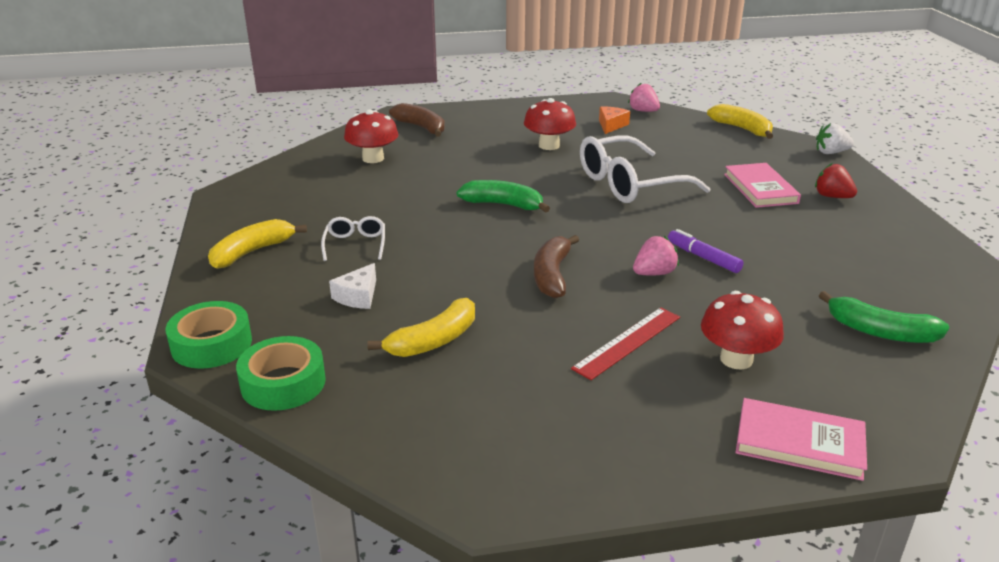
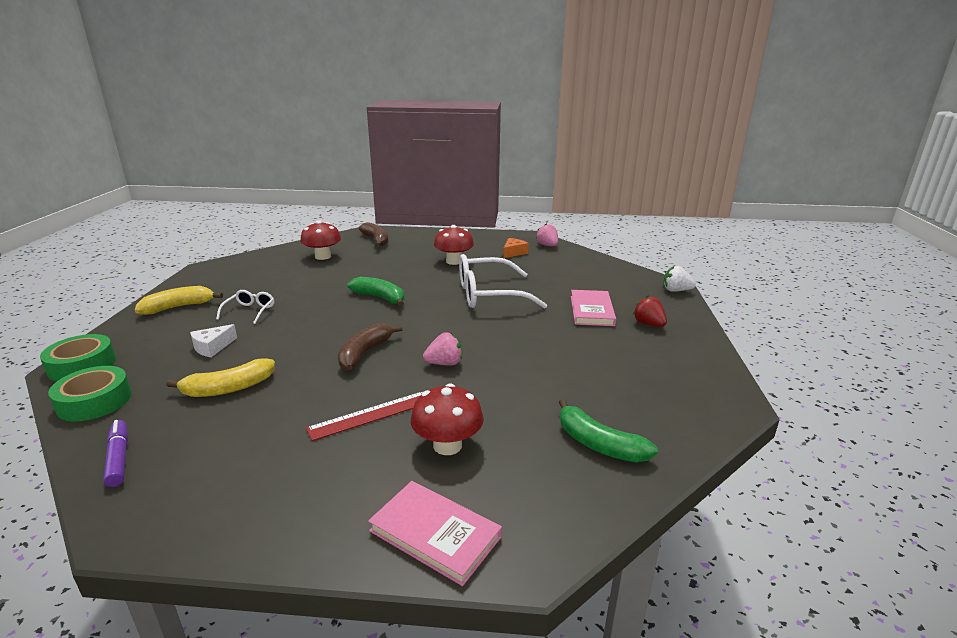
camera: 15 degrees right, 5 degrees down
(703, 258) = (496, 357): purple marker -> purple marker (118, 458)
(742, 129) = (615, 265): yellow banana -> none

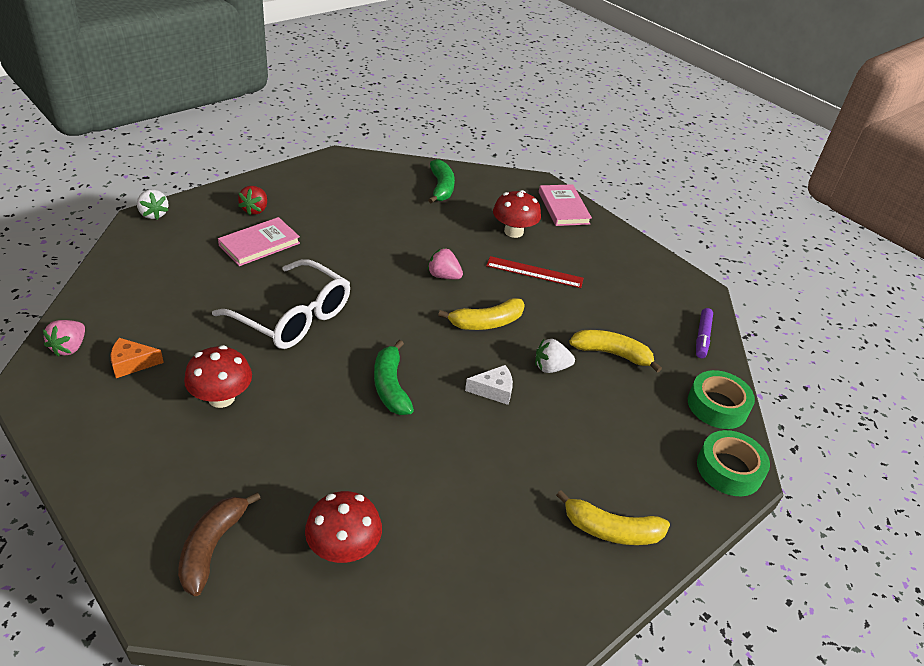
camera: 140 degrees left, 15 degrees up
(212, 347) = (603, 417): white cheese -> white cheese (493, 390)
(250, 311) = (537, 458): white glasses -> none
(280, 353) = (551, 367): none -> white strawberry
(364, 353) = (486, 323): brown banana -> yellow banana

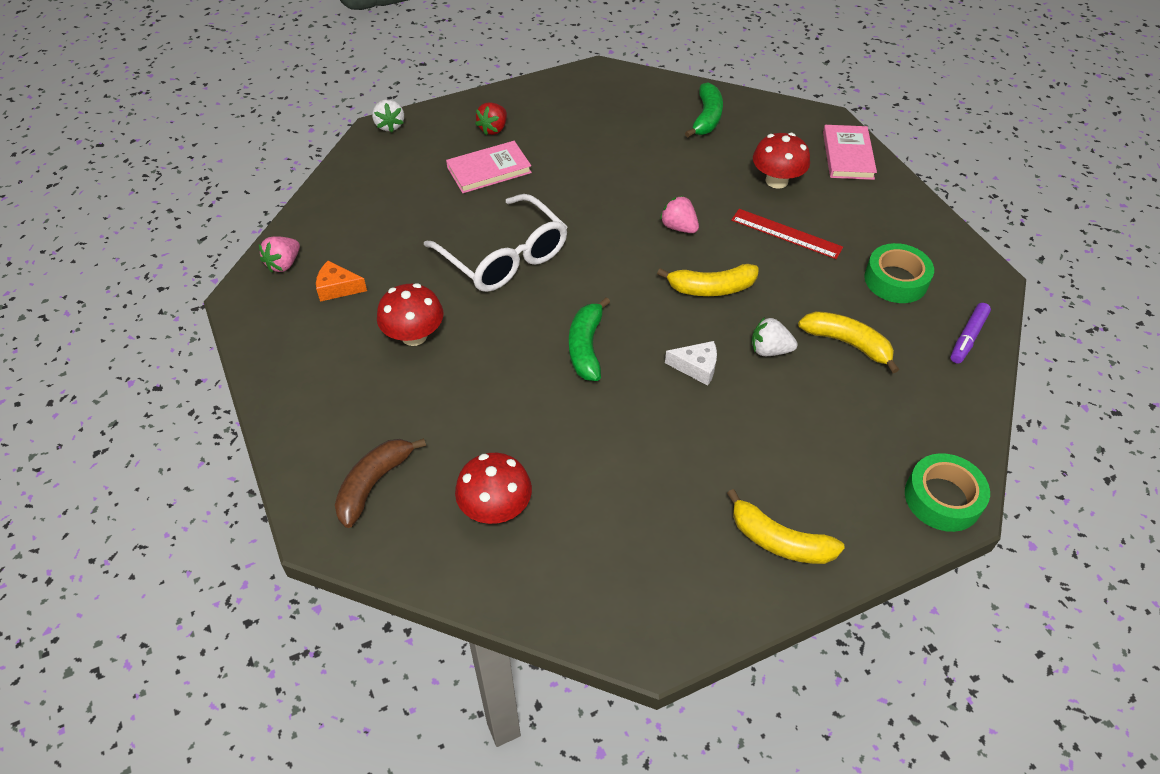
camera: 20 degrees right, 10 degrees up
(717, 406) = (956, 423): green tape -> green tape (896, 280)

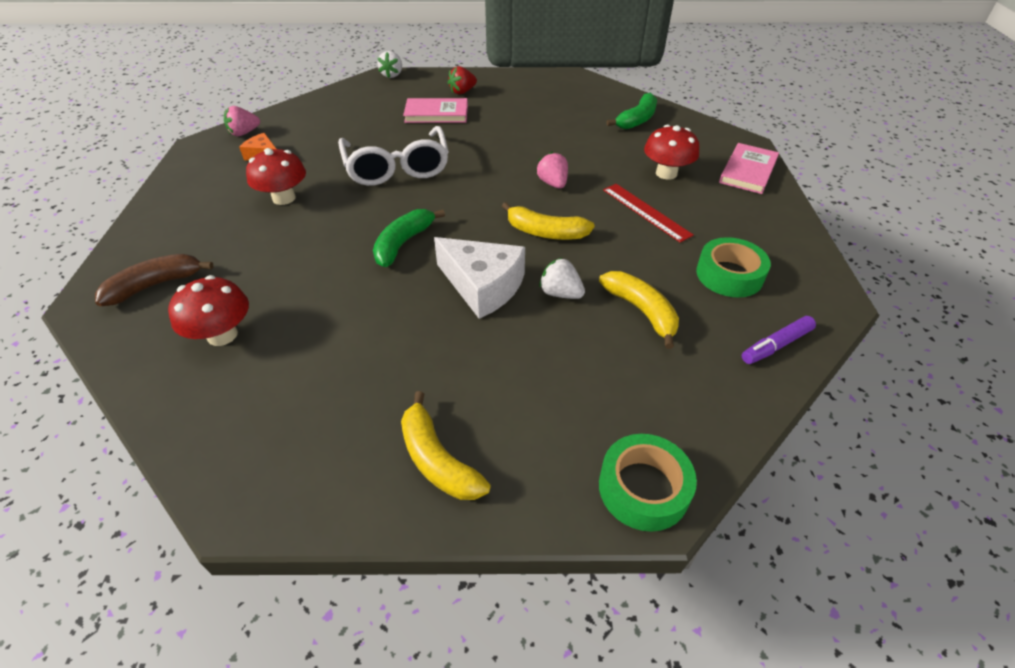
camera: 25 degrees right, 5 degrees down
(696, 367) = (483, 286): white cheese -> white cheese, size x1.87

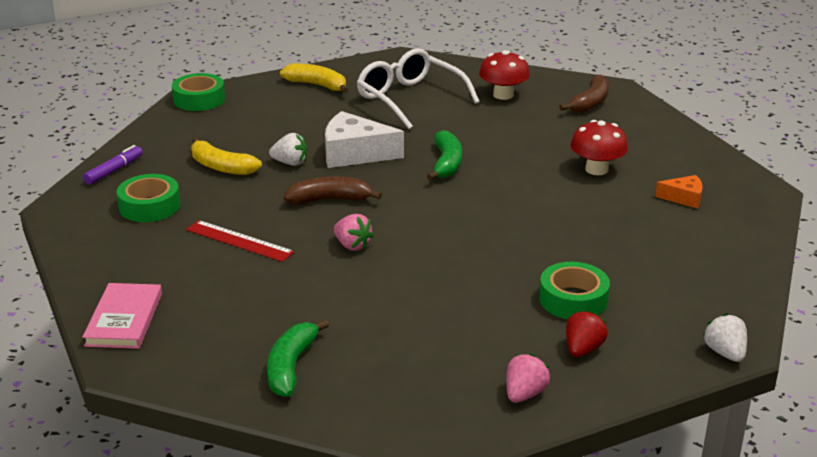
camera: 155 degrees right, 15 degrees down
(244, 133) = (749, 214): pink strawberry -> pink strawberry (524, 394)
(397, 167) = (532, 221): white glasses -> white glasses (410, 99)
(436, 114) = (573, 299): pink book -> green tape
(545, 232) = (330, 200): yellow banana -> brown banana
(666, 173) = (227, 290): red mushroom -> none

